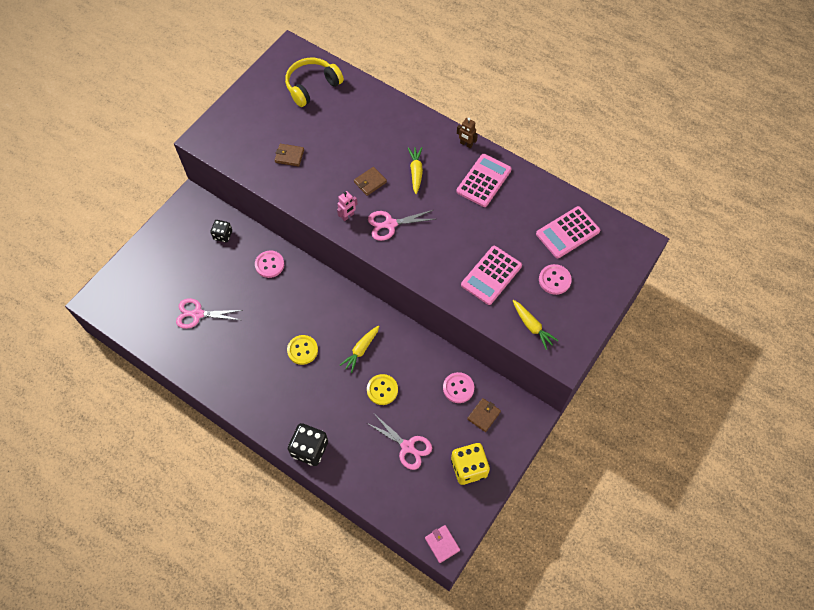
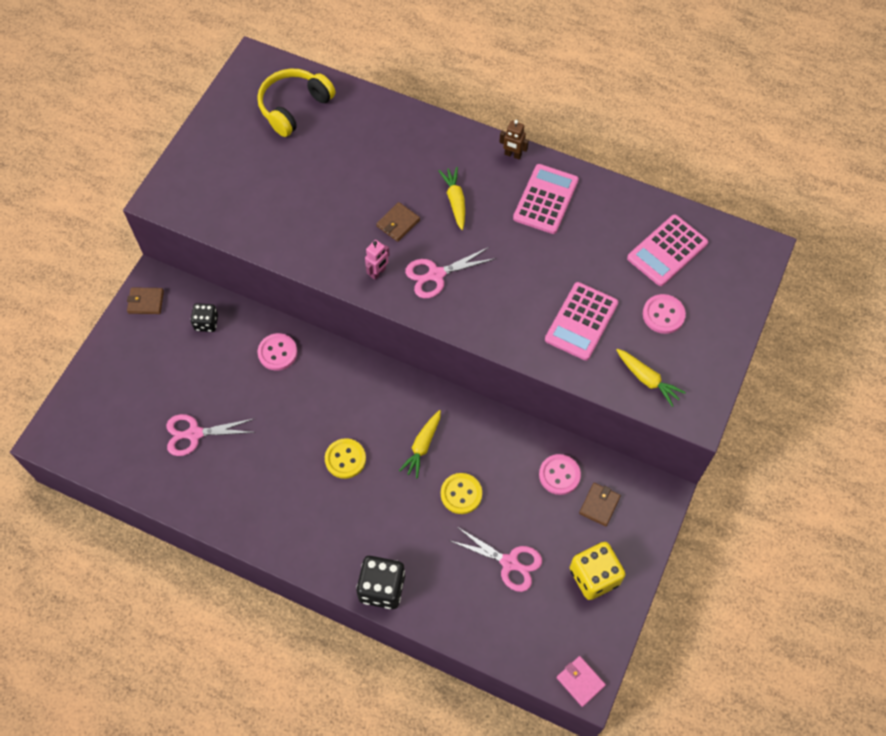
camera: 10 degrees left, 0 degrees up
(289, 156) = (283, 204): brown wallet -> brown wallet (146, 302)

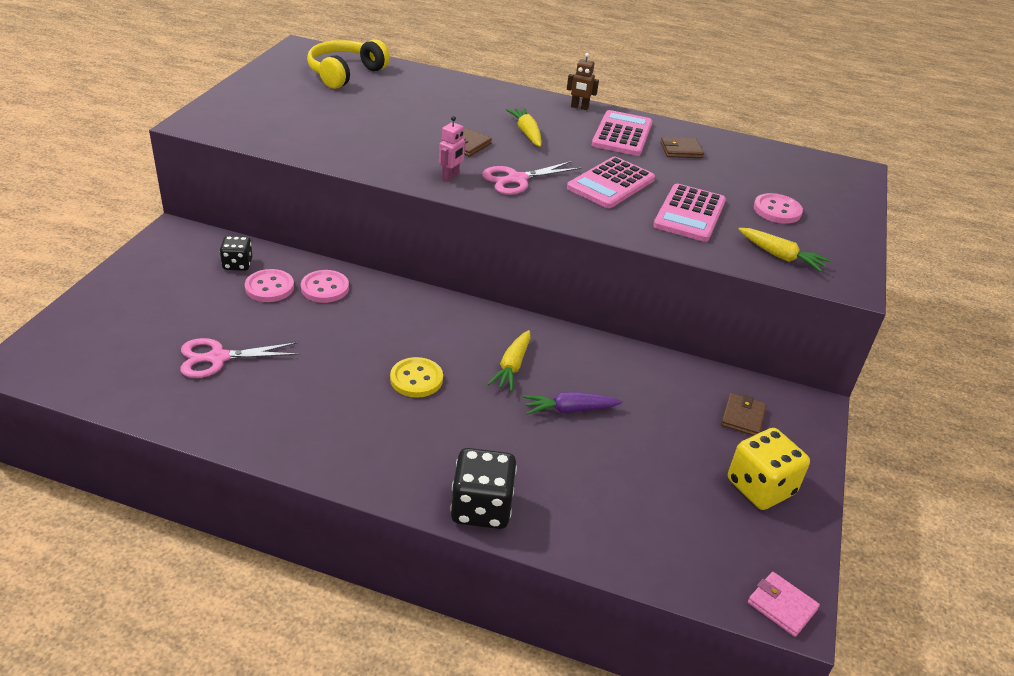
camera: 10 degrees left, 25 degrees down
(146, 302) = (164, 247): brown wallet -> brown wallet (681, 150)
(461, 494) = (569, 410): yellow button -> purple carrot
(509, 563) = (647, 476): pink scissors -> none
(559, 475) = (685, 390): pink button -> pink button (269, 287)
(667, 251) = (761, 169): pink calculator -> pink calculator (611, 183)

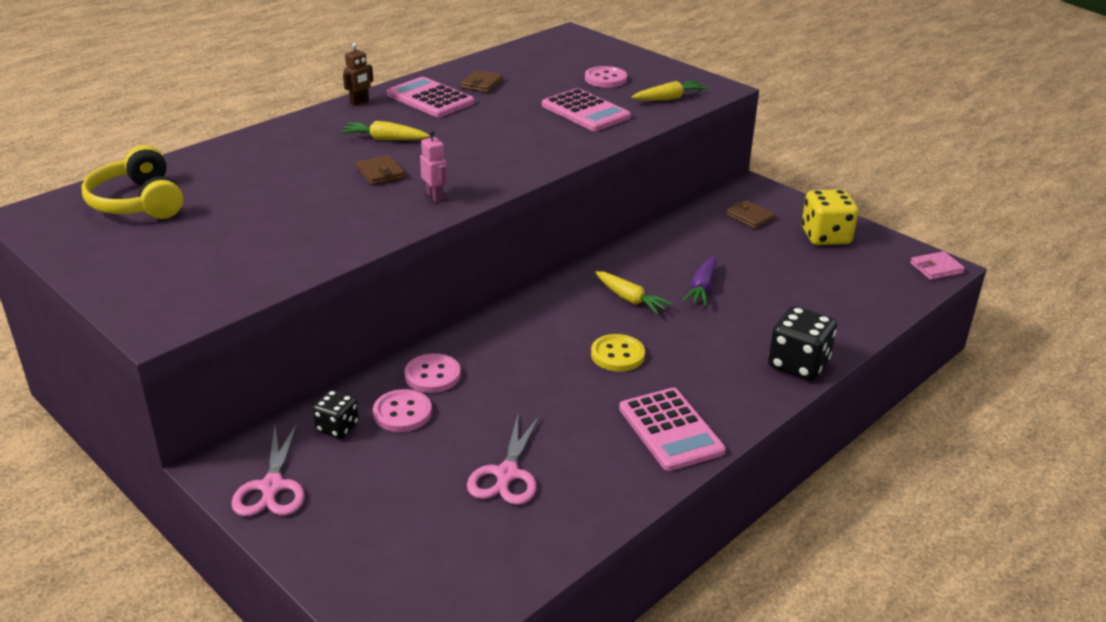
camera: 60 degrees left, 5 degrees down
(517, 179) = (468, 166): pink scissors -> pink scissors (272, 487)
(611, 183) = (512, 128): pink calculator -> pink calculator (670, 430)

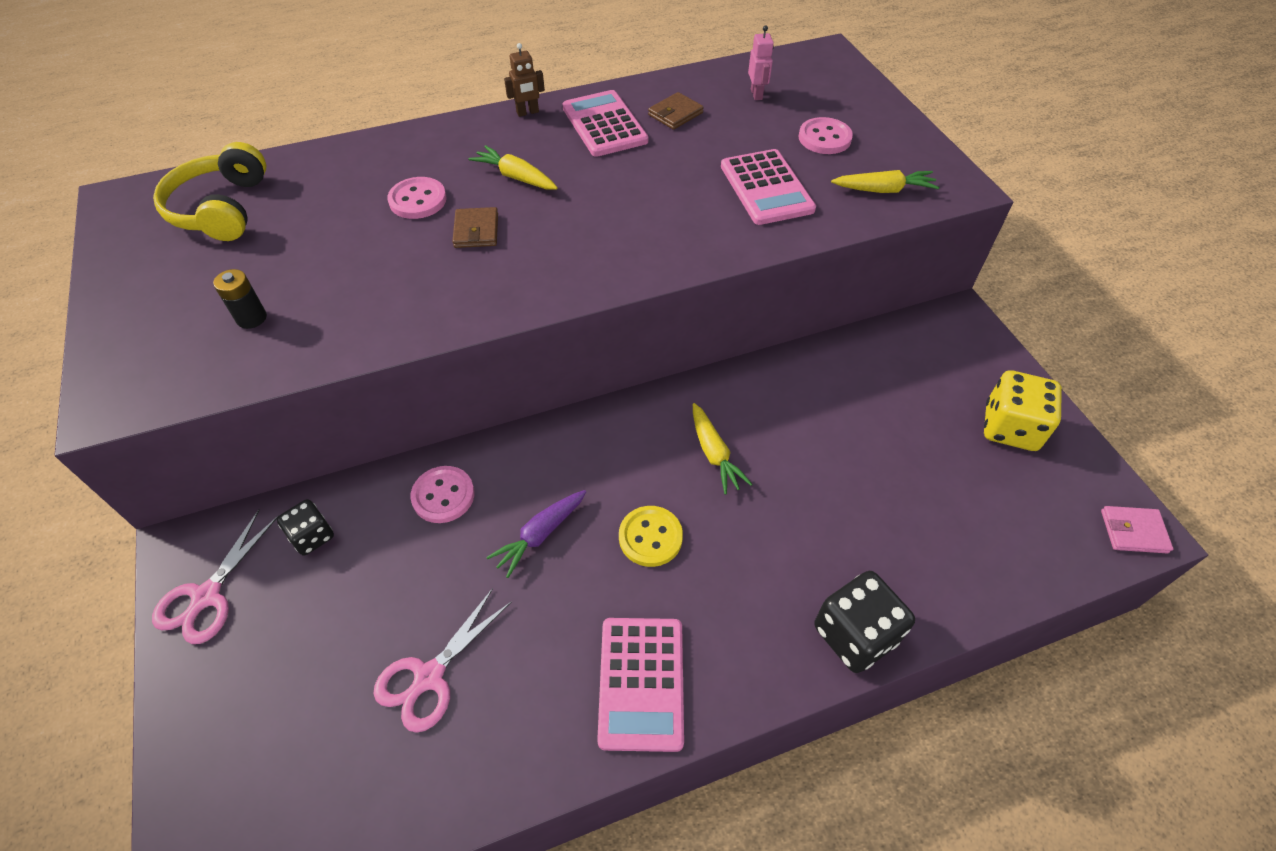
camera: 25 degrees right, 20 degrees up
(235, 255) = (251, 318): none -> black battery
(402, 413) = (383, 540): pink button -> pink button (418, 200)
(435, 196) = (508, 285): pink robot -> pink robot (756, 94)
(702, 288) = (807, 464): purple carrot -> purple carrot (540, 535)
(750, 217) = (930, 366): brown wallet -> none

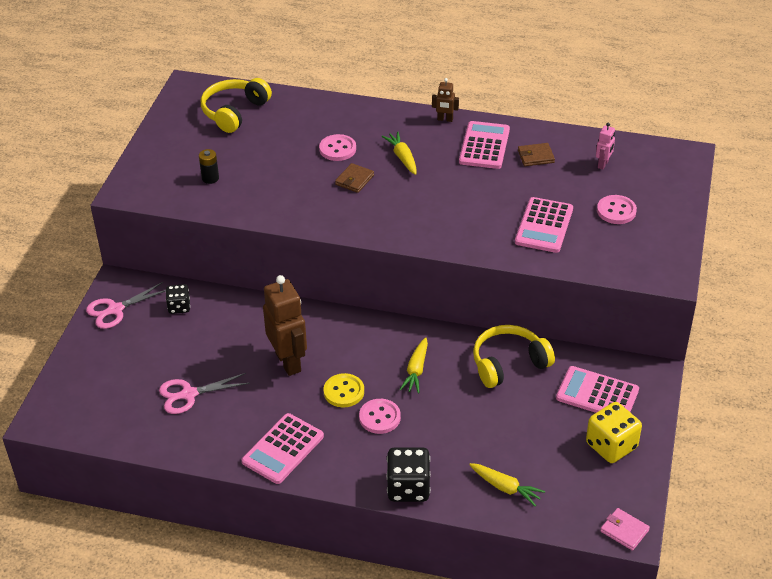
camera: 35 degrees right, 10 degrees down
(443, 496) = (255, 319): pink button -> pink button (379, 417)
(540, 535) = (288, 362): purple carrot -> brown robot
(809, 386) = (508, 363): none -> yellow headphones
(884, 190) = (617, 258): yellow carrot -> yellow carrot (505, 488)
(934, 372) = (597, 394): none -> pink calculator

